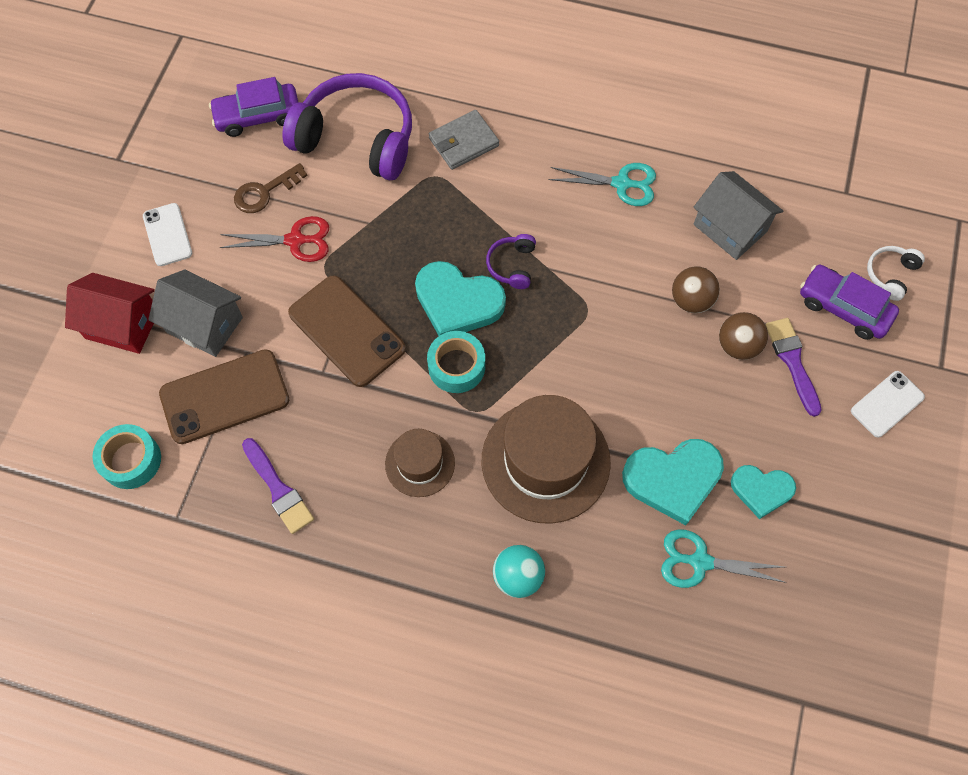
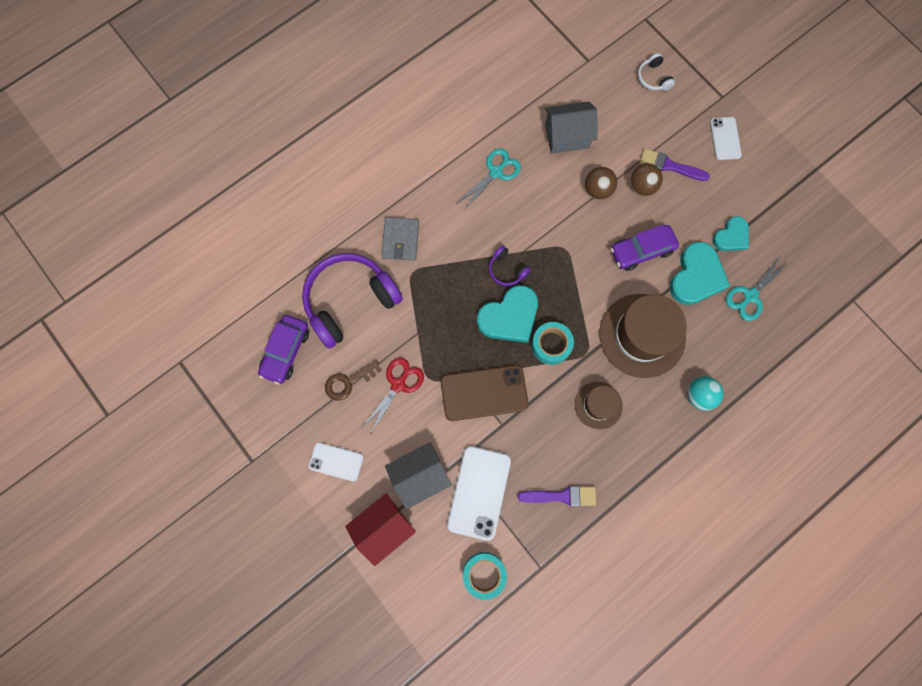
camera: 55 degrees left, 10 degrees up
(225, 397) = (479, 492): brown phone -> white phone
(265, 192) = (348, 382): brown key -> brown key turned 60 degrees clockwise
(843, 308) = (656, 116): purple car -> purple car (641, 250)

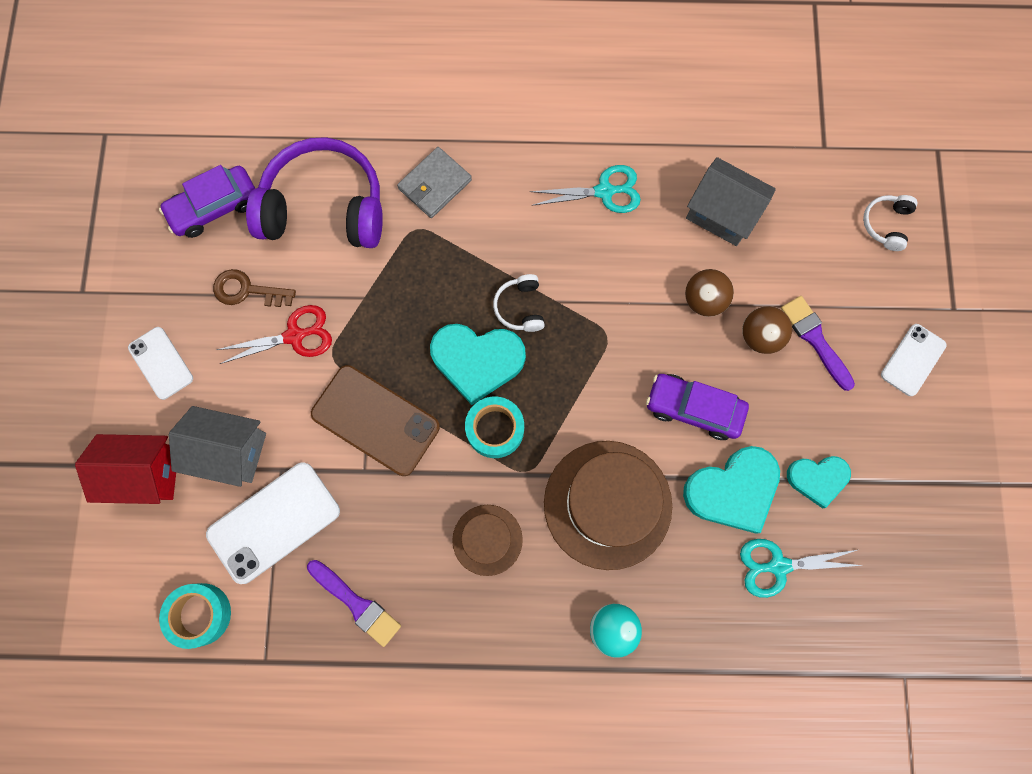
camera: 40 degrees right, 0 degrees up
(507, 270) = (520, 307): purple headphones -> white headphones

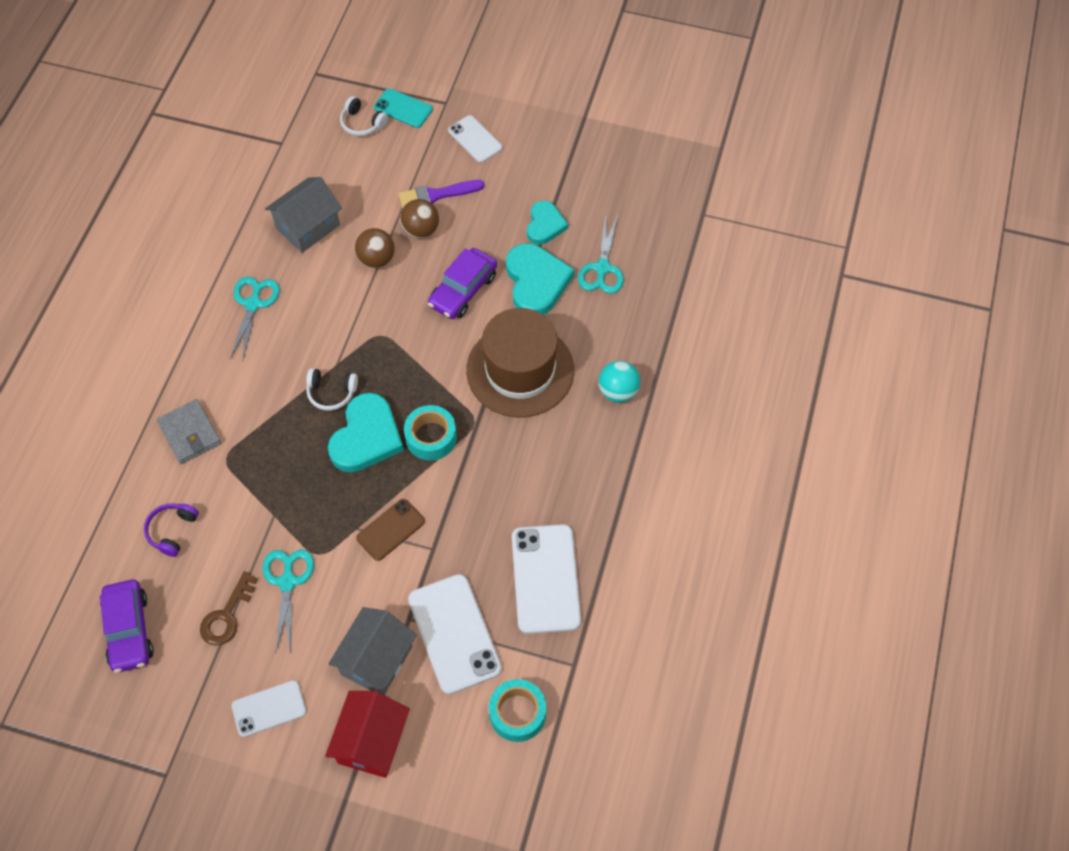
camera: 75 degrees left, 15 degrees down
(295, 336) = (288, 582): red scissors -> turquoise scissors
(324, 208) = (172, 531): purple headphones -> purple headphones, size x0.43
(357, 604) = (545, 579): purple brush -> white phone
(375, 420) = (390, 530): brown phone -> brown phone, size x0.59
(487, 540) = (522, 465): brown hat -> none
(925, 263) = (403, 108): none -> turquoise phone

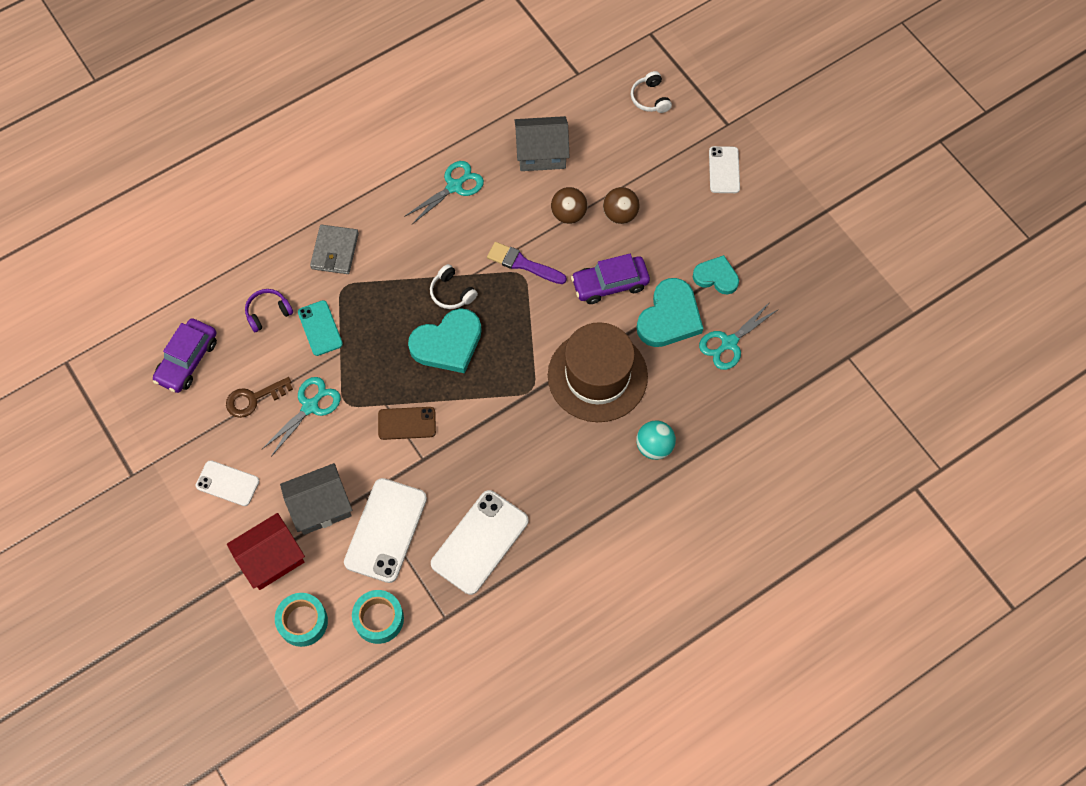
camera: 40 degrees right, 5 degrees up
(403, 108) = (691, 107): turquoise phone -> turquoise phone (320, 328)
(431, 437) = (491, 378): turquoise tape -> turquoise tape (303, 622)
(436, 195) = (656, 195): purple brush -> purple brush (523, 264)
(545, 225) = (716, 277): turquoise heart -> turquoise heart turned 120 degrees counterclockwise

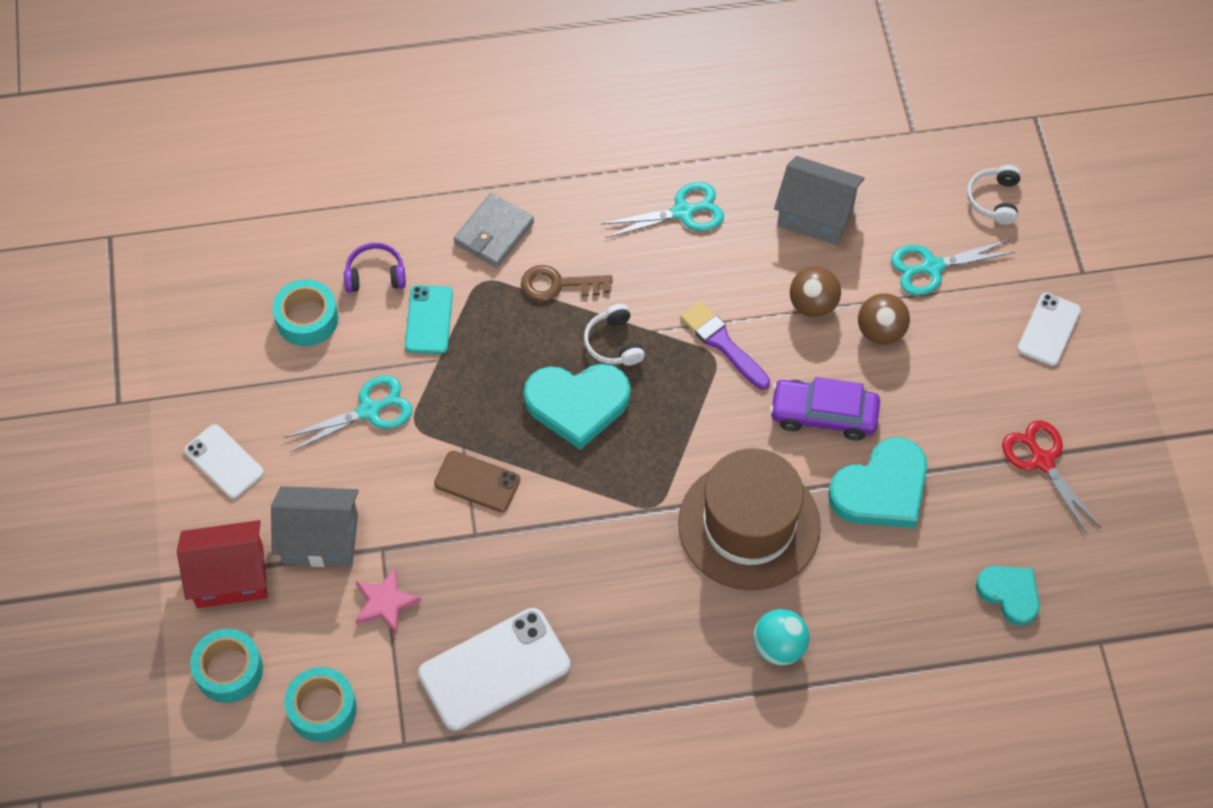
camera: 25 degrees right, 5 degrees down
(187, 360) = (251, 293): purple car -> none
(236, 362) = (307, 319): none -> turquoise tape
(254, 399) = (306, 372): brown key -> brown key (558, 285)
(386, 530) = (385, 603): white phone -> pink star
(716, 277) = (970, 463): turquoise heart -> turquoise heart (1009, 594)
(729, 343) = (945, 556): turquoise scissors -> turquoise scissors (931, 267)
(759, 256) = (1042, 461): none -> red scissors

